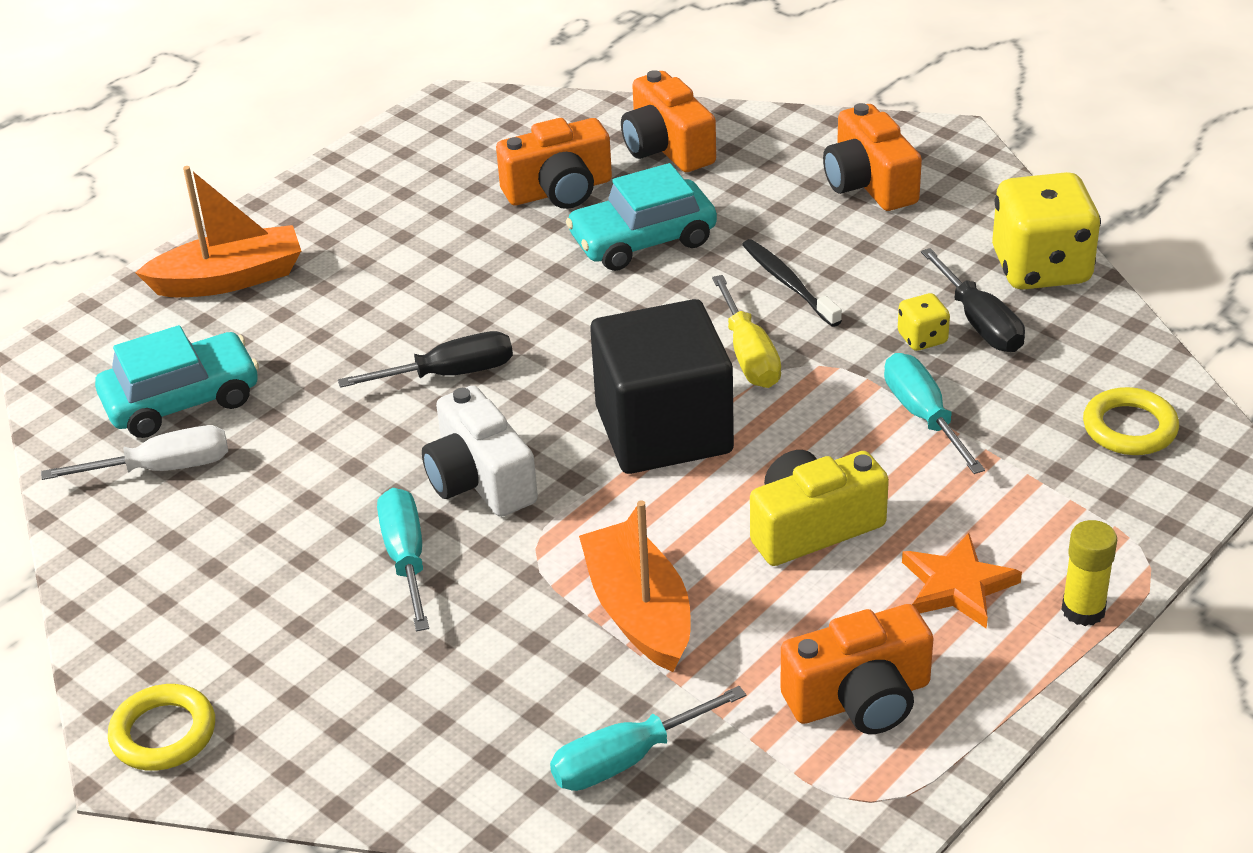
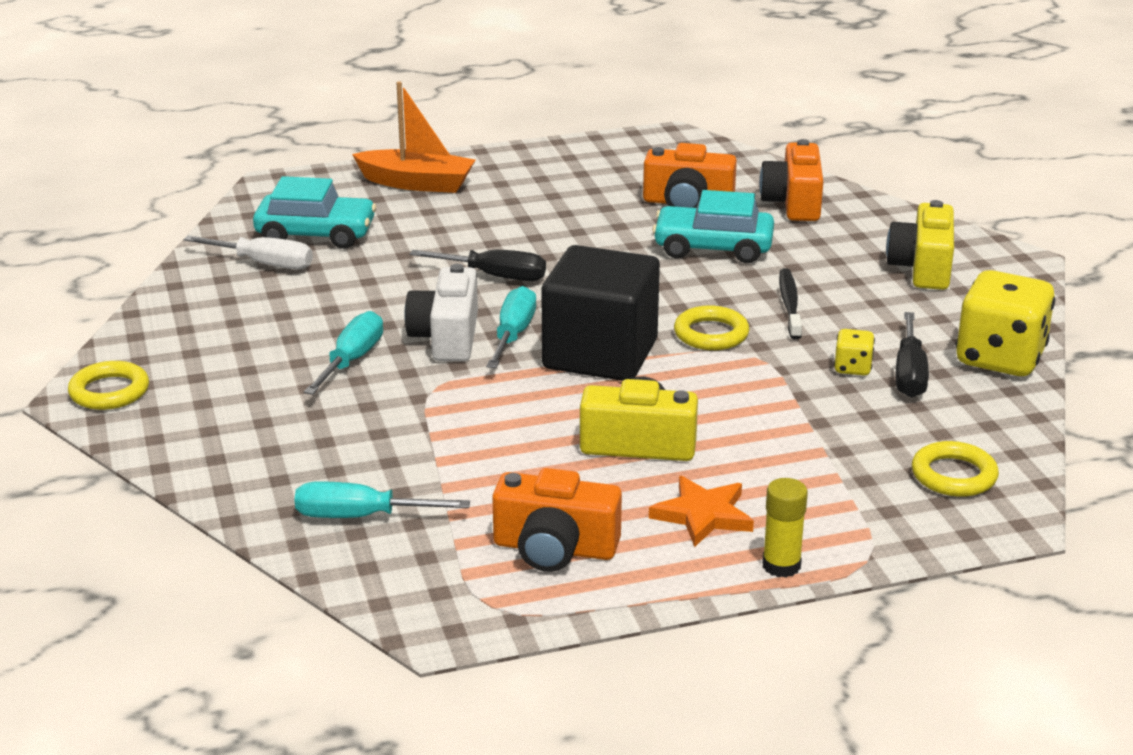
camera: 30 degrees right, 10 degrees down
(639, 612) = (464, 443): orange boat -> none
(749, 355) = (711, 334): yellow screwdriver -> yellow ring
(869, 183) = (922, 267): orange camera -> yellow camera
(923, 416) = (798, 412): turquoise screwdriver -> turquoise screwdriver (513, 335)

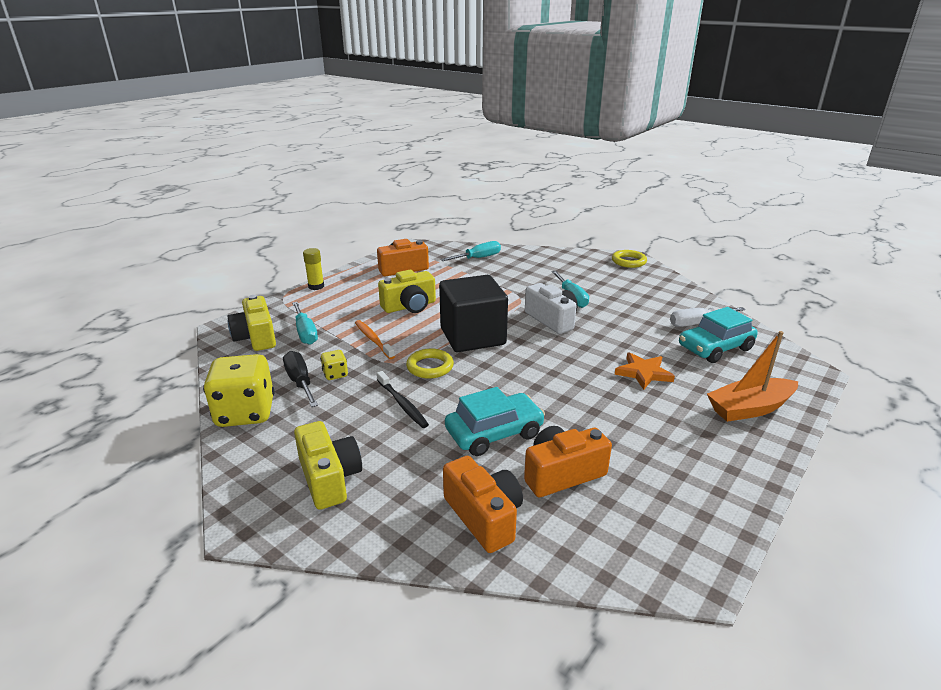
camera: 145 degrees right, 0 degrees up
(494, 276) = (585, 358): black screwdriver -> none
(513, 335) = (525, 331): turquoise screwdriver -> turquoise screwdriver (305, 333)
(703, 515) = (358, 292): orange star -> orange star (643, 373)
(757, 401) = (373, 340): none -> orange toothbrush
(954, 475) = (256, 337): yellow ring -> yellow camera

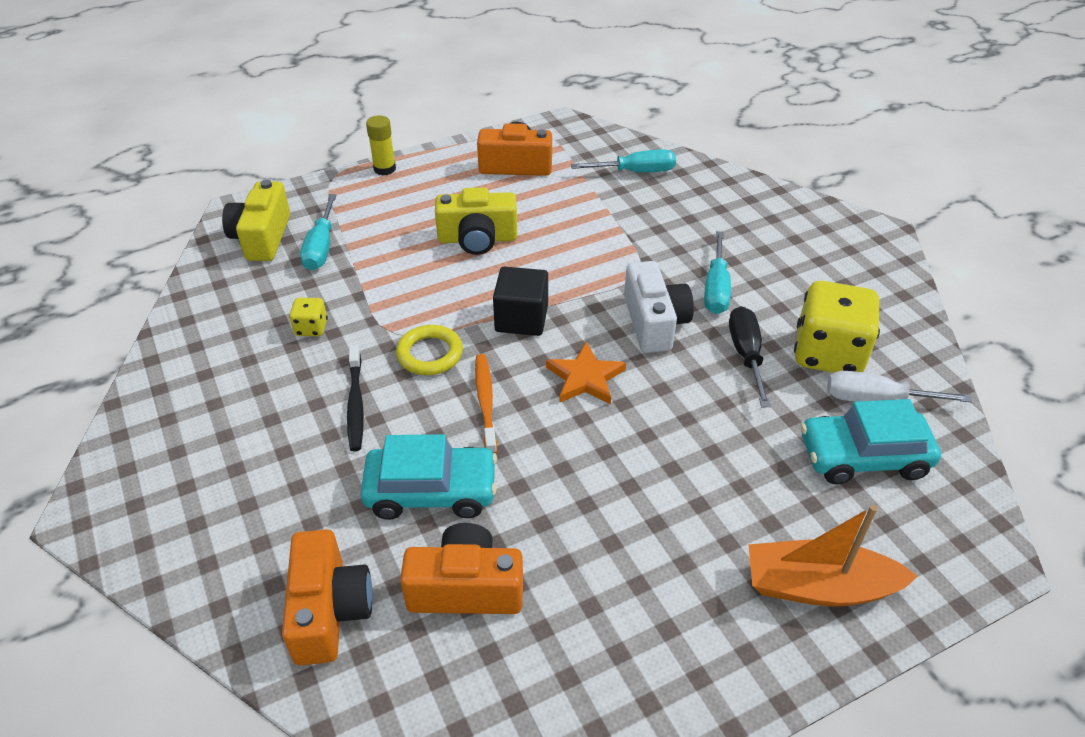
camera: 25 degrees right, 15 degrees up
(245, 413) = (180, 354): yellow dice -> yellow dice (828, 354)
(300, 382) = (265, 327): black screwdriver -> black screwdriver (746, 355)
(329, 478) = (205, 484): yellow camera -> none
(373, 340) = (392, 285): orange toothbrush -> orange toothbrush (485, 402)
(472, 336) = (521, 319): black cube -> black cube, size x0.60
(628, 261) = (868, 240): yellow ring -> none
(643, 373) = (710, 464): orange star -> orange star (585, 378)

